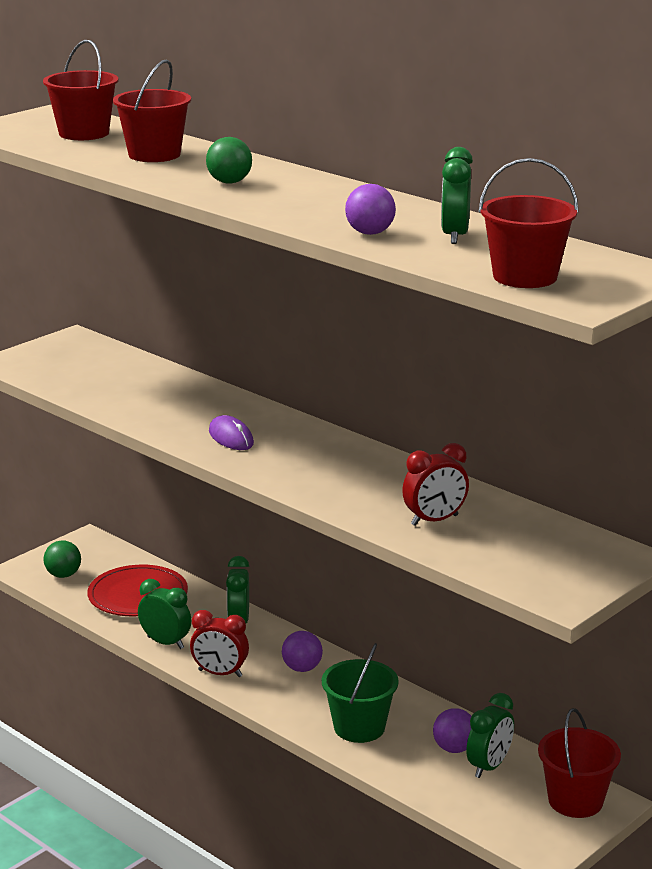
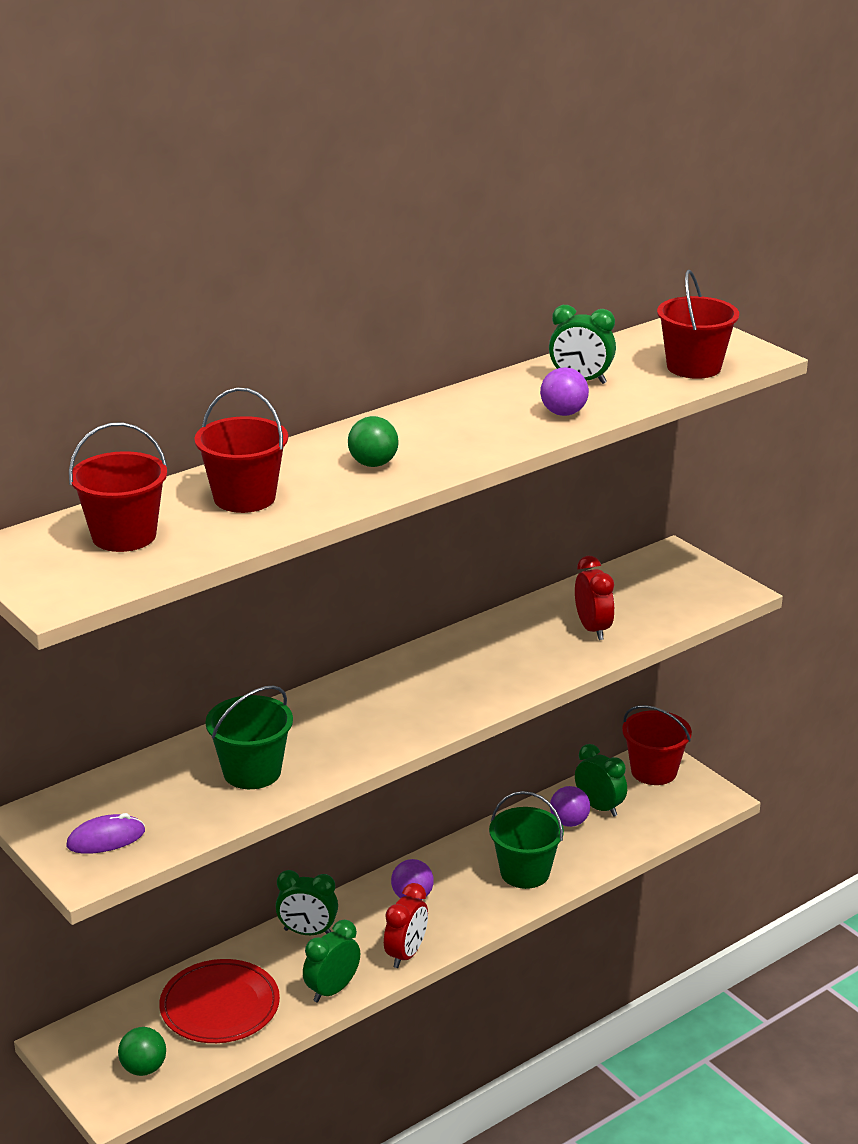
camera: 80 degrees left, 5 degrees up
(143, 398) = (252, 772): none -> green bucket
(231, 437) = (381, 721): purple mouse -> purple mouse (106, 839)

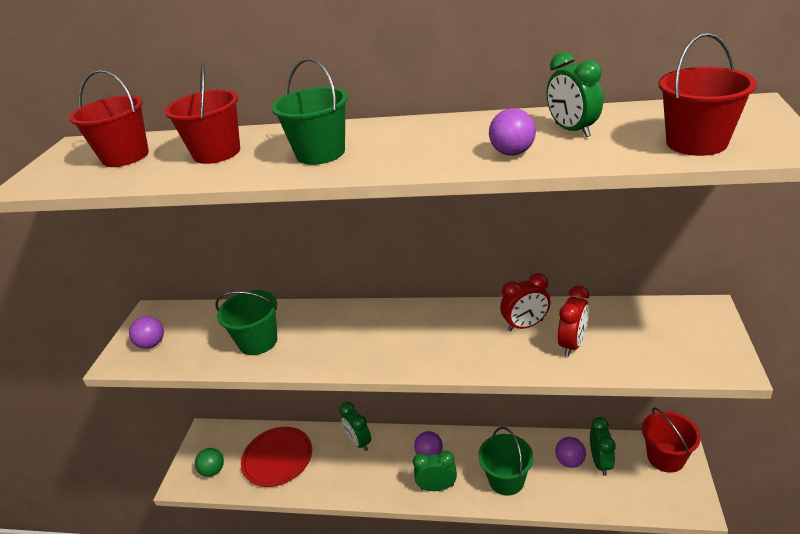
camera: 50 degrees right, 5 degrees up
(106, 839) = (152, 344): purple mouse -> purple ball
(332, 990) = (330, 486): green clock -> green clock (437, 487)
(373, 464) = (320, 153): green ball -> green bucket
(406, 954) = (387, 490): red clock -> red clock (525, 325)

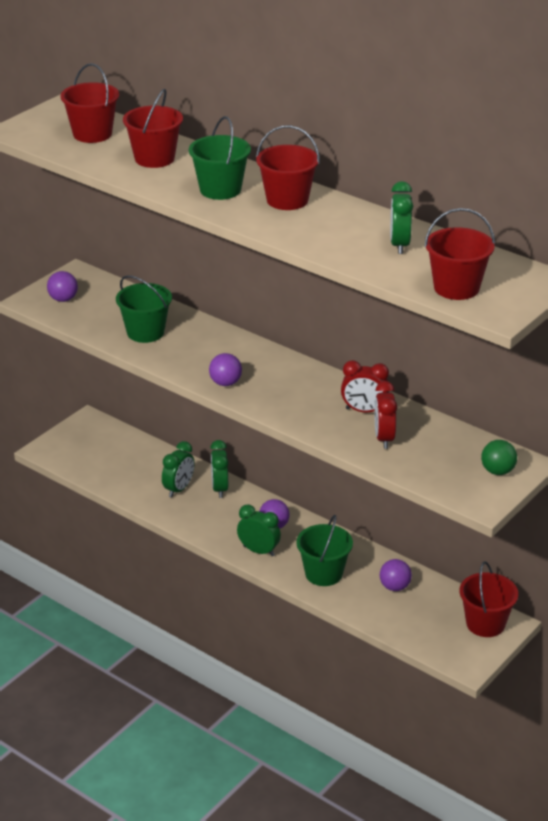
camera: 25 degrees right, 0 degrees up
(213, 470) = (77, 453): green ball -> green ball (497, 471)
(277, 458) = (138, 469): red plate -> none
(402, 137) = (287, 200): none -> red bucket
(512, 153) = (337, 244): purple ball -> purple ball (225, 383)
(572, 344) = (384, 438): red clock -> red clock turned 120 degrees clockwise
(600, 462) = (421, 600): green clock -> green clock (179, 489)

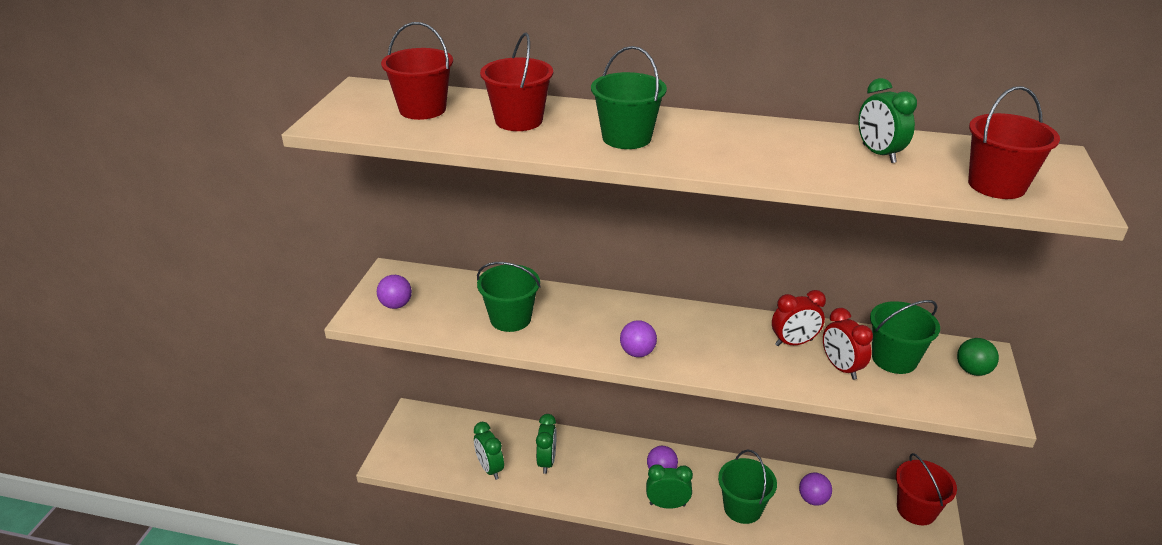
camera: 25 degrees left, 0 degrees up
(220, 489) = (584, 448): green clock -> green clock (490, 468)
(287, 200) = (708, 133): red bucket -> none
(438, 445) = (894, 359): none -> green bucket

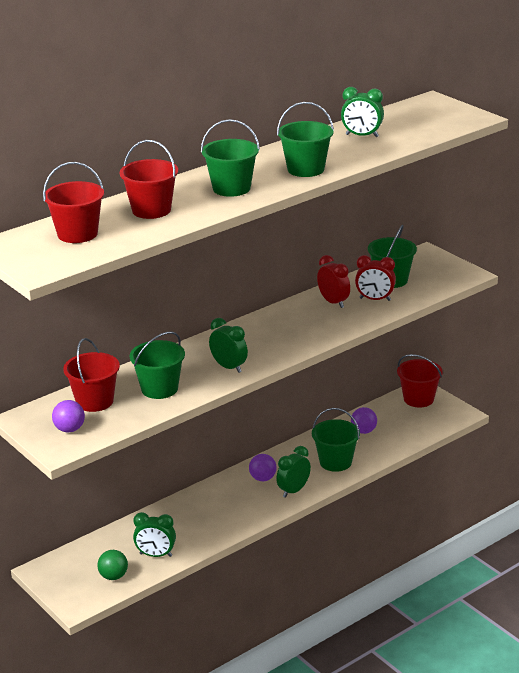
camera: 50 degrees left, 5 degrees down
(547, 461) = (185, 524): green clock -> green clock (229, 367)
(637, 352) = (265, 357): purple ball -> none
(737, 157) = (305, 169): none -> green bucket
(794, 343) = (333, 302): red clock -> red clock turned 60 degrees counterclockwise
(972, 370) = (431, 263): green ball -> green ball (113, 576)
(996, 185) = (434, 125): red bucket -> red bucket (94, 401)

